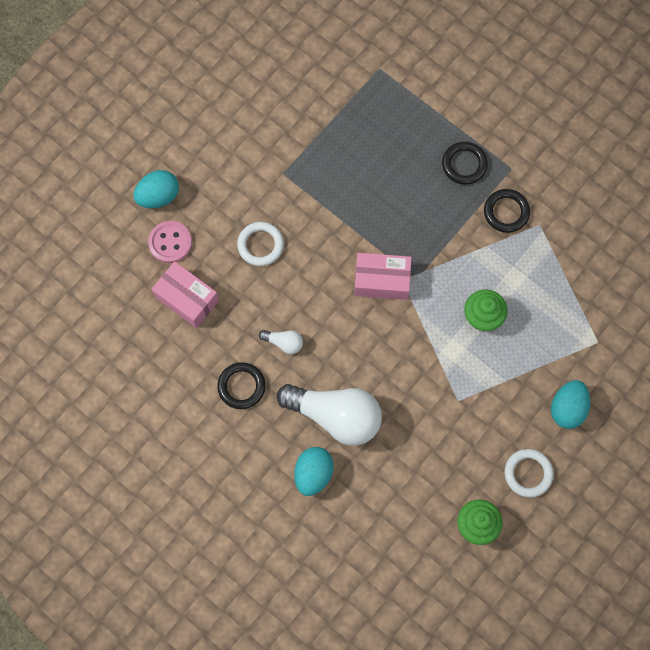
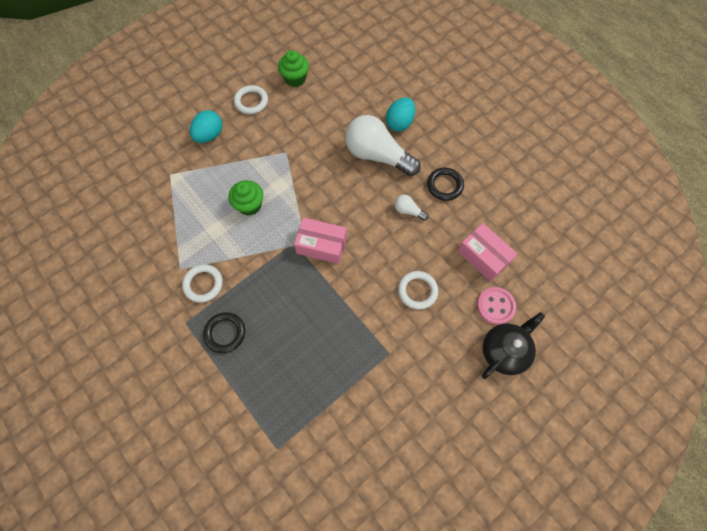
camera: 170 degrees left, 5 degrees down
(158, 196) = (504, 351): turquoise egg -> black teapot
(506, 212) = (203, 284): black ring -> white ring

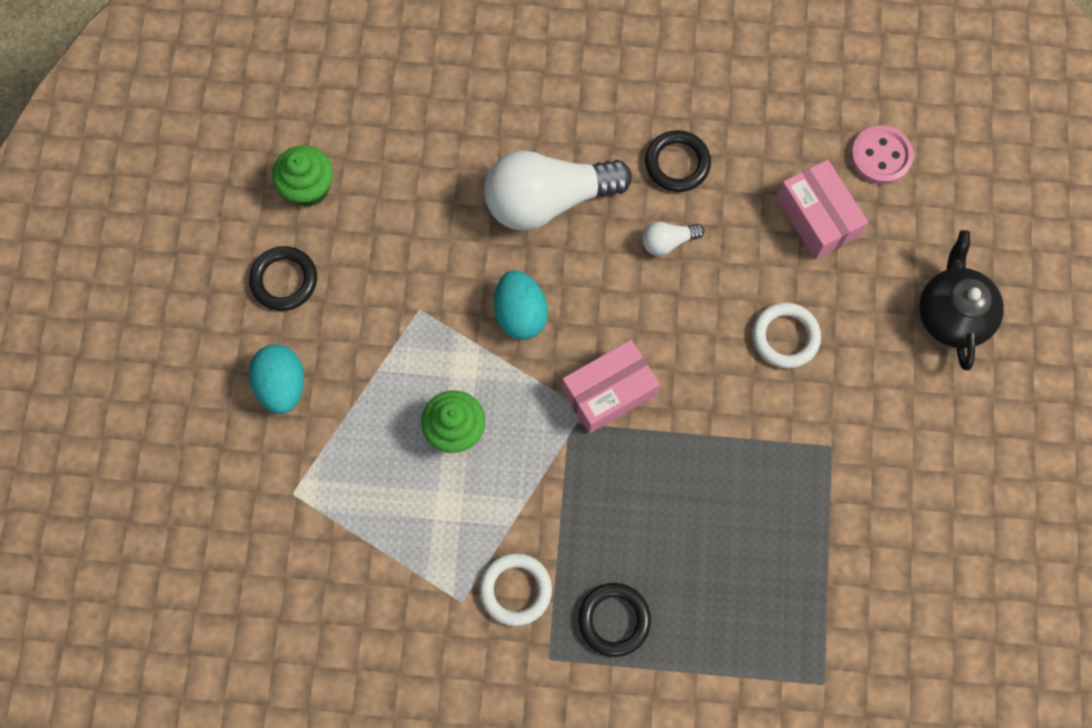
camera: 45 degrees left, 5 degrees up
(251, 102) = (284, 280): white ring -> black ring
(399, 123) = (527, 125): turquoise egg -> turquoise egg (520, 314)
(483, 256) = (817, 217): pink box -> pink box turned 60 degrees clockwise
(495, 306) = (891, 268): pink button -> pink button (881, 156)

